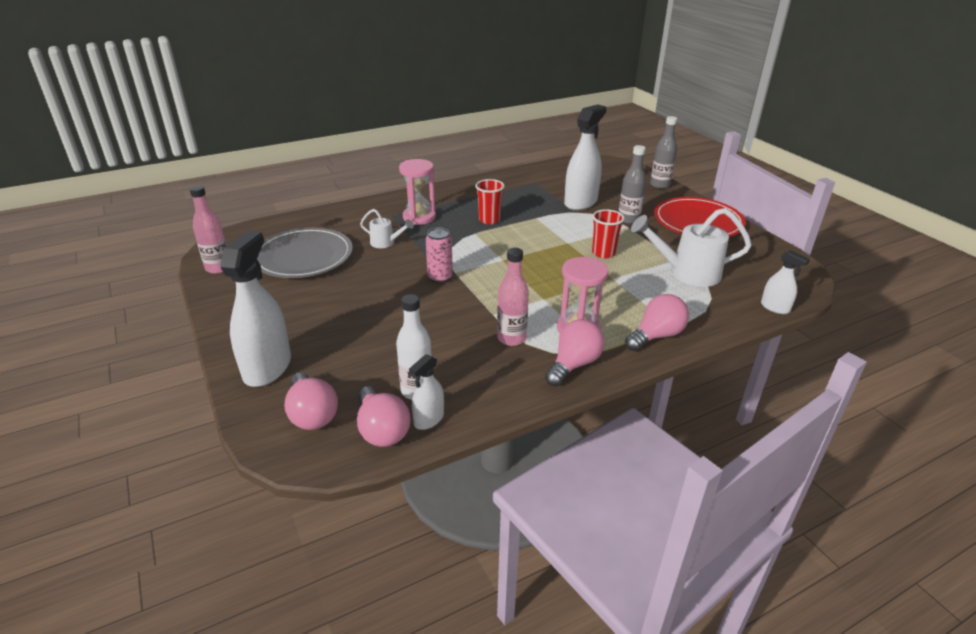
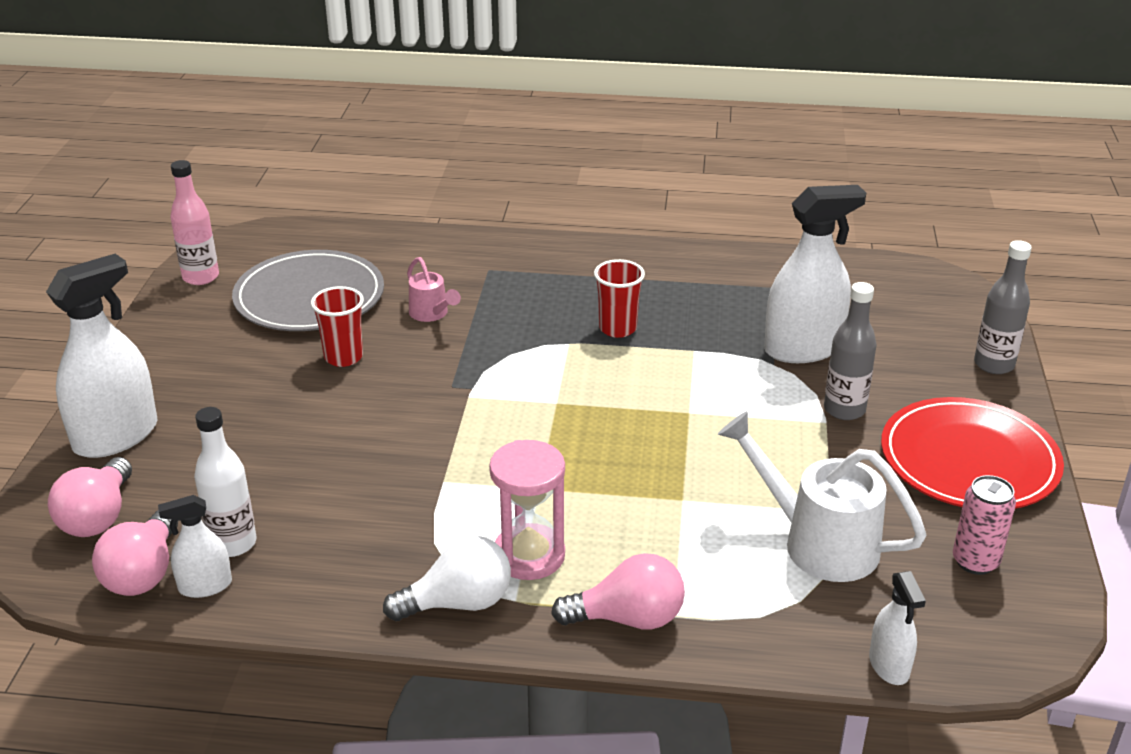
camera: 35 degrees right, 0 degrees up
(386, 243) = (431, 314): white watering can -> pink watering can
(419, 217) = (522, 288): pink hourglass -> none
(440, 277) = (440, 396): pink can -> pink can (975, 561)
(511, 338) = (424, 527): pink bottle -> none
(574, 364) = (458, 603): pink light bulb -> white light bulb
(603, 253) = (723, 452): red cup -> red cup (343, 357)

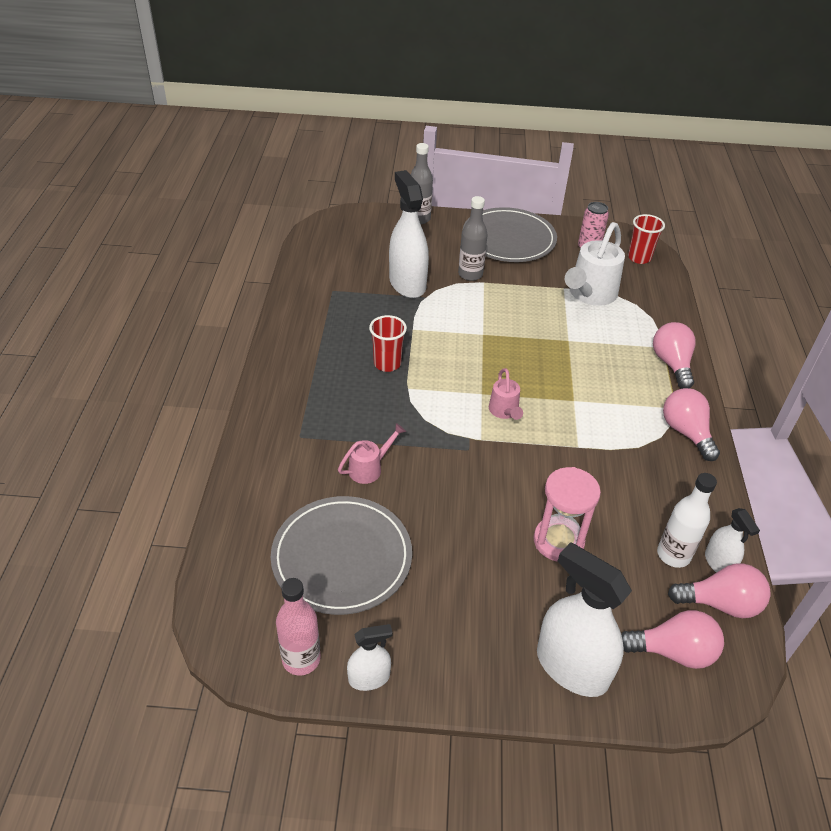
camera: 95 degrees left, 10 degrees up
(343, 357) = (436, 519): red cup -> red cup (639, 258)
(458, 603) = (686, 432): white light bulb -> pink light bulb
(519, 420) = (504, 411): none -> pink watering can
(529, 555) = (636, 403): pink hourglass -> pink hourglass (558, 541)
(889, 666) = (669, 282): white spray bottle -> white spray bottle (369, 678)
(969, 460) = (508, 239): red plate -> grey plate

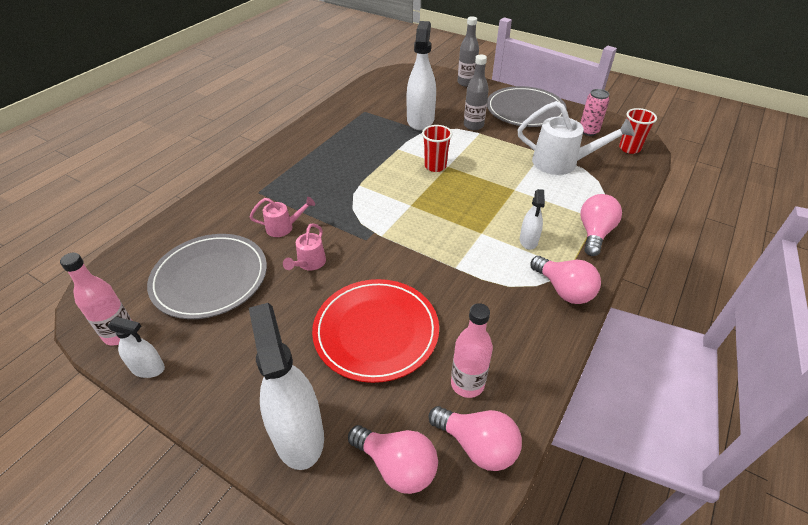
camera: 30 degrees right, 0 degrees up
(387, 364) = (359, 165): red cup -> red cup (435, 166)
(504, 411) = (417, 223): pink watering can -> pink watering can (309, 263)
(558, 541) = (376, 331): pink hourglass -> red plate
(590, 294) = (561, 163): white watering can -> white watering can turned 135 degrees counterclockwise
(673, 555) = (467, 384): white bottle -> pink bottle
(686, 432) = (563, 290): pink light bulb -> pink light bulb turned 135 degrees clockwise
(718, 563) = (505, 409): white spray bottle -> white spray bottle (528, 240)

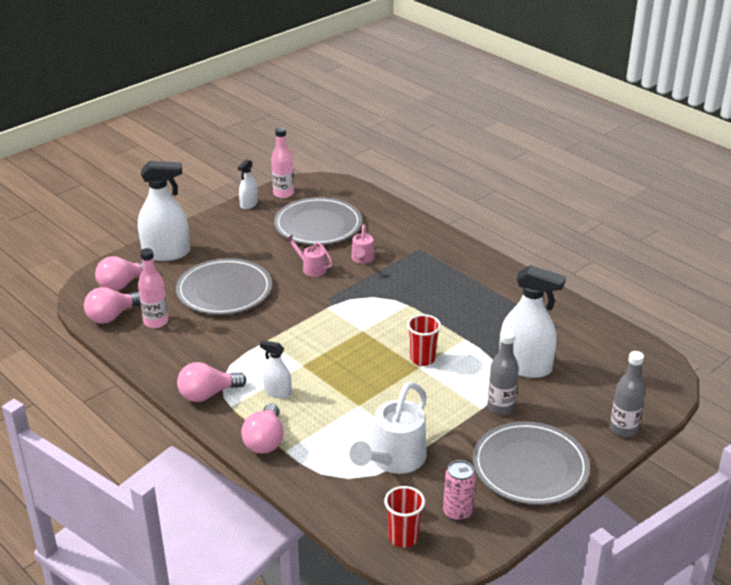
camera: 105 degrees right, 10 degrees down
(376, 331) = (224, 290): red plate -> grey plate
(594, 233) = (265, 441): pink light bulb -> pink light bulb turned 60 degrees clockwise

